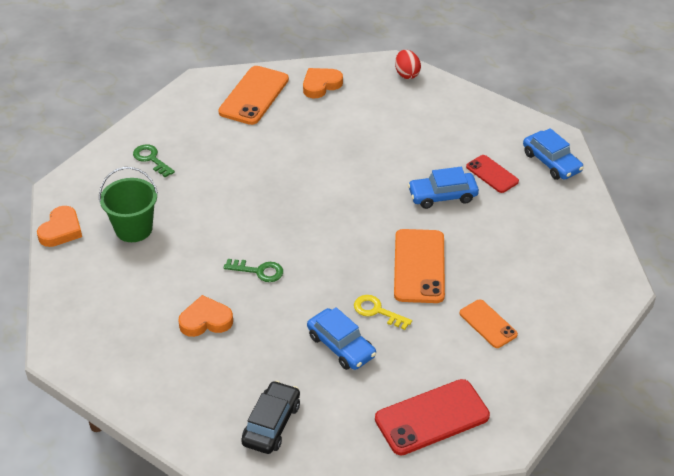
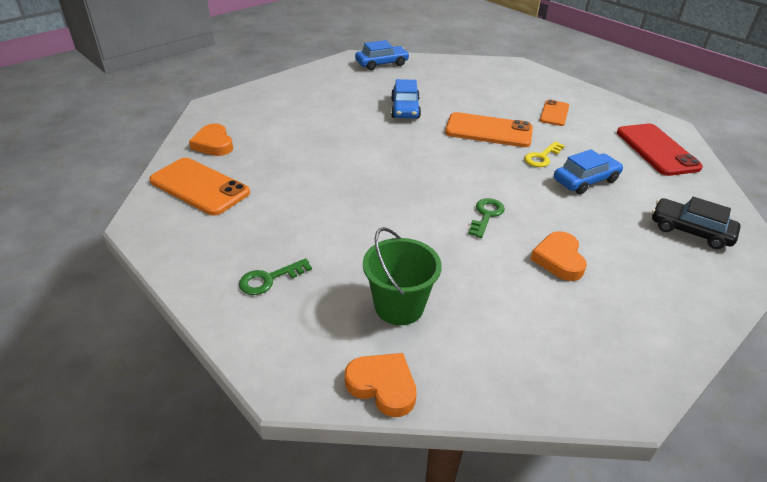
camera: 80 degrees left, 5 degrees down
(407, 74) = (232, 100): red egg -> none
(488, 324) = (554, 113): orange phone -> orange phone turned 45 degrees counterclockwise
(492, 174) = (386, 86): red phone -> none

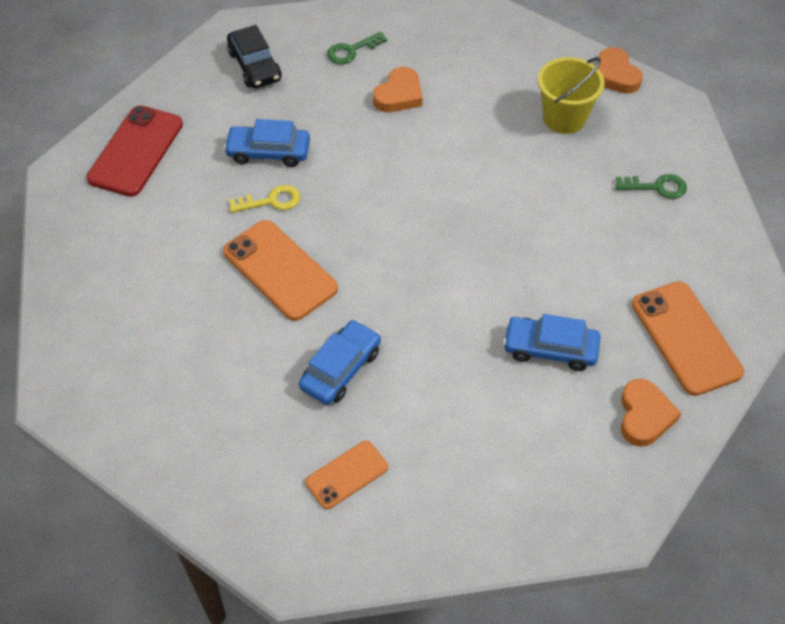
camera: 145 degrees left, 15 degrees up
(382, 64) = (266, 521): blue car -> blue car (550, 349)
(399, 306) = (564, 118): green bucket -> yellow bucket
(486, 215) = (413, 160): green key -> green key (352, 50)
(554, 113) = (160, 261): orange phone -> orange phone (347, 475)

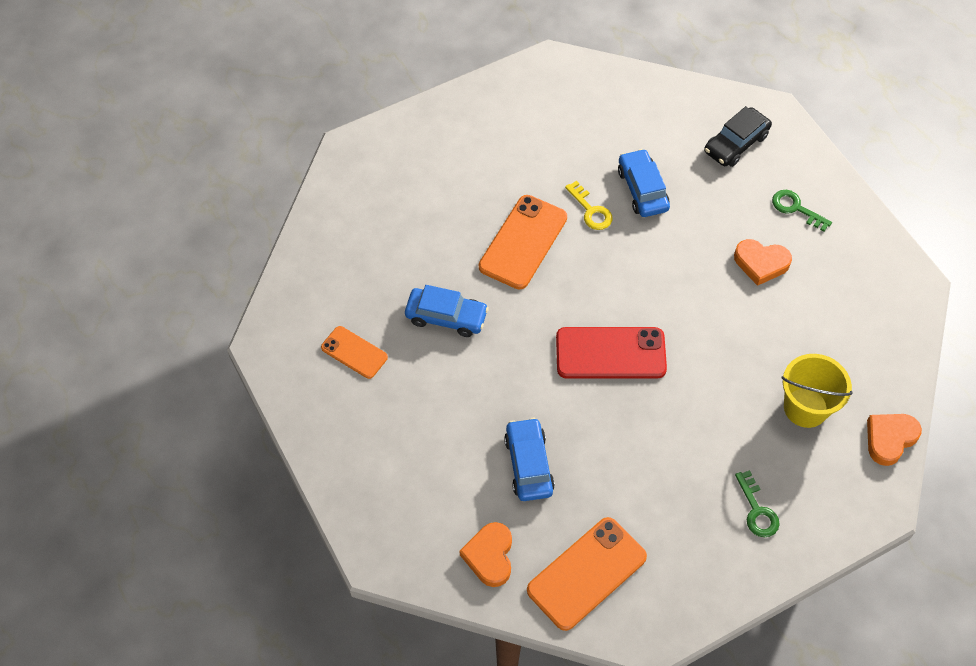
camera: 70 degrees right, 5 degrees up
(136, 151) = (597, 100): red phone -> red phone (610, 353)
(644, 416) = (490, 556): orange heart -> orange heart turned 105 degrees clockwise

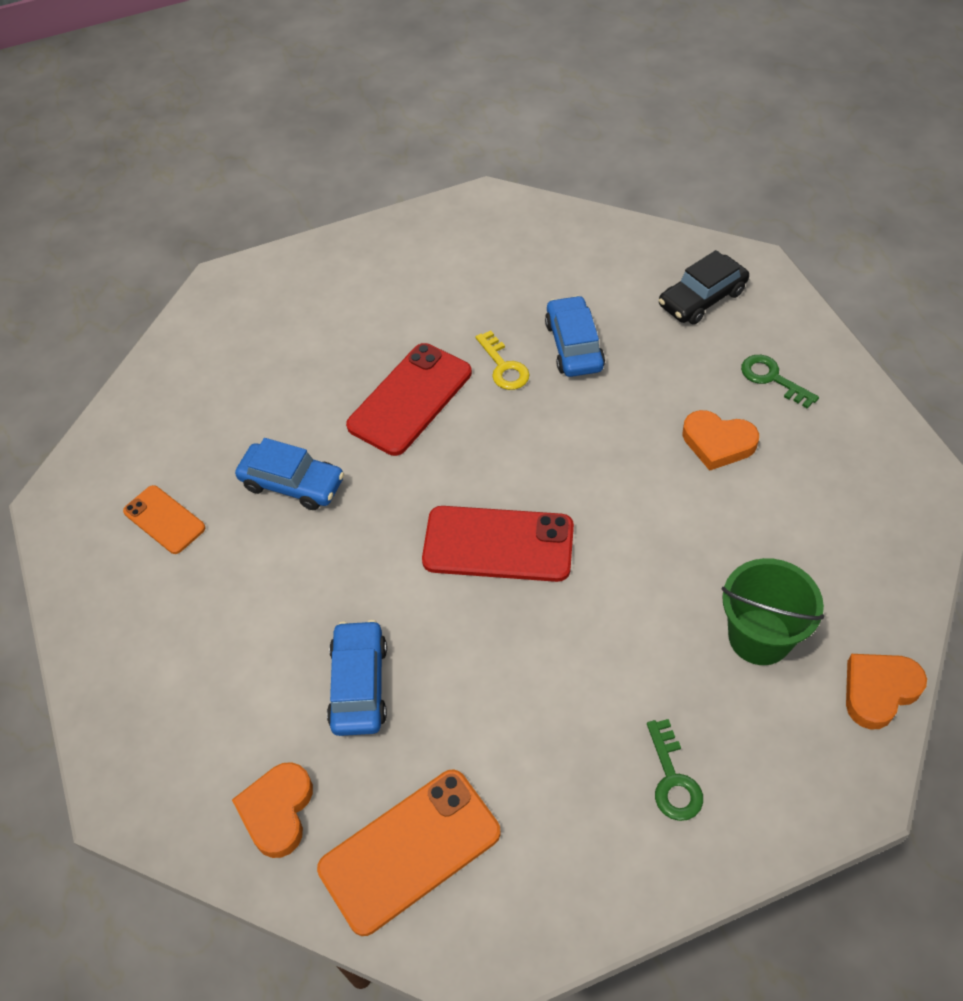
camera: 10 degrees right, 5 degrees down
(523, 242) = (410, 399): orange phone -> red phone
(805, 407) = (759, 637): yellow bucket -> green bucket

